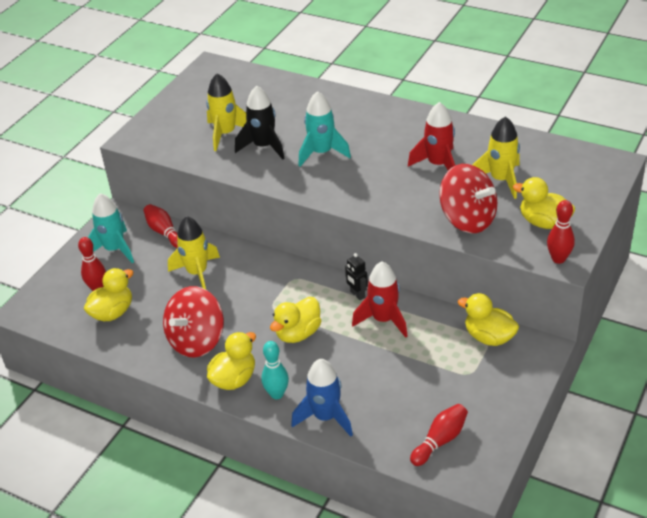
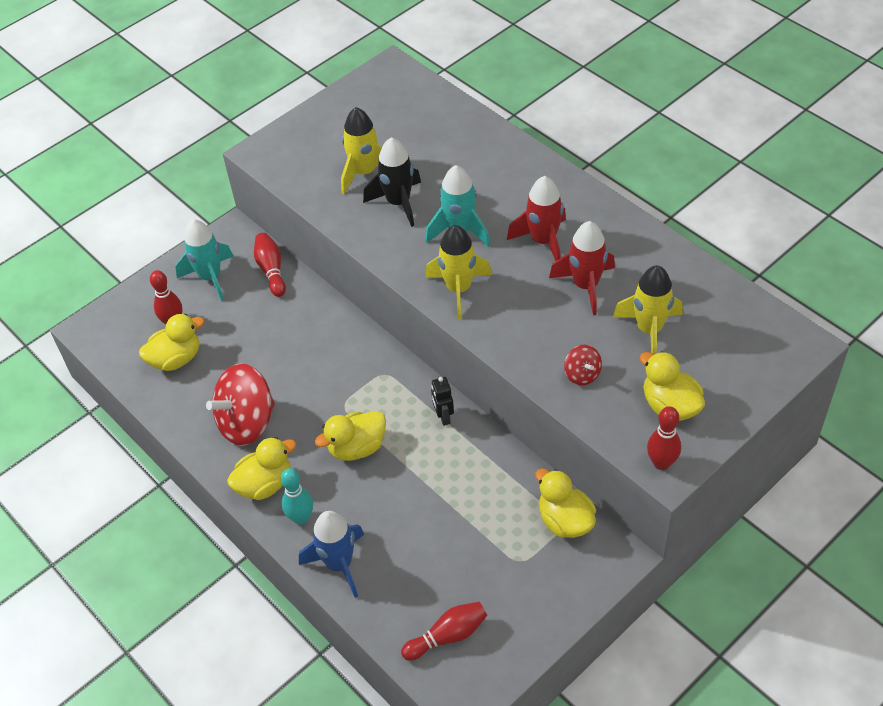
camera: 20 degrees right, 10 degrees up
(197, 273) = (284, 335): yellow rocket -> yellow rocket (458, 289)
(383, 320) = (457, 459): red rocket -> red rocket (543, 241)
(467, 219) = (582, 374): red spinning top -> red spinning top, size x0.47

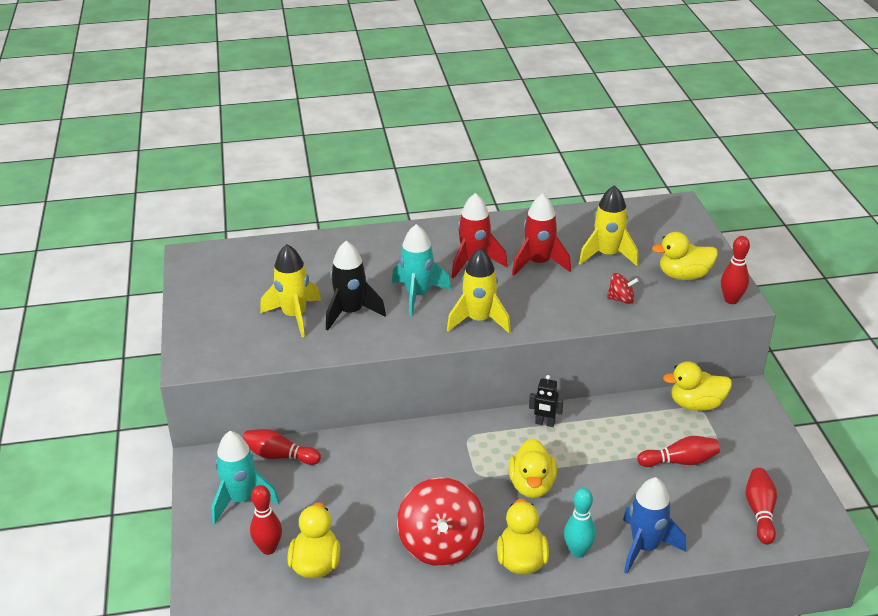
camera: 60 degrees left, 15 degrees down
(470, 543) = (680, 461): none -> red bowling pin

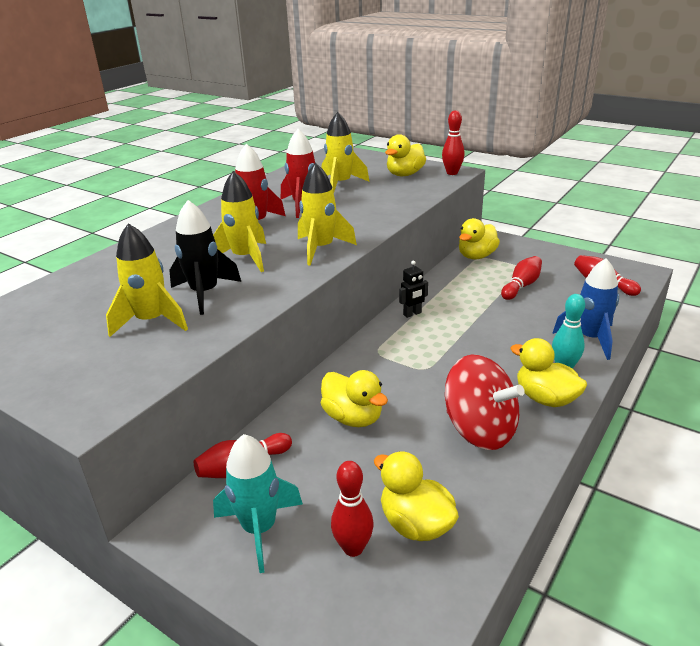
camera: 45 degrees left, 5 degrees down
(418, 295) = (245, 258): turquoise rocket -> yellow rocket
(532, 485) = (469, 351): yellow duck -> yellow duck (353, 417)
(621, 299) = (392, 198): red spinning top -> none

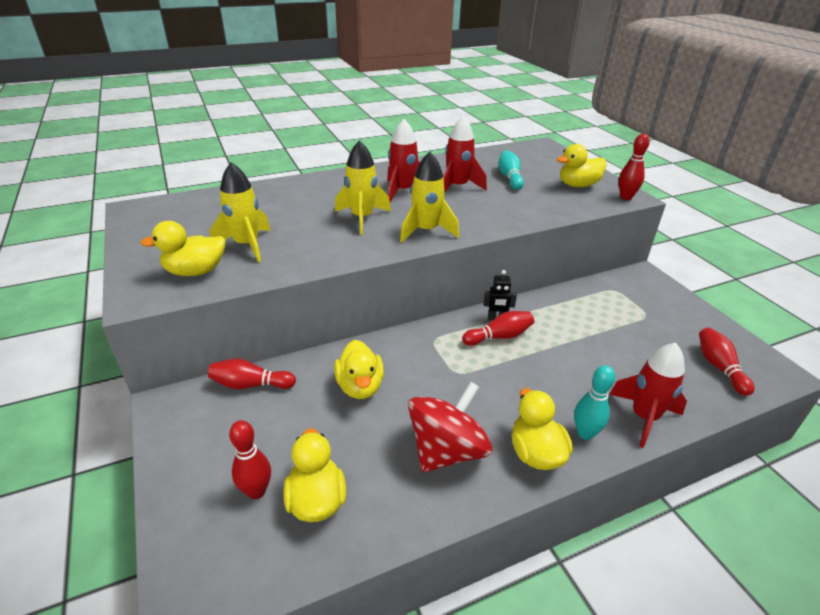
camera: 30 degrees right, 5 degrees up
(205, 293) = (303, 237): black rocket -> none
(259, 529) = (215, 438): turquoise rocket -> none
(341, 184) = (509, 177): yellow rocket -> turquoise bowling pin
(476, 256) = (611, 287): yellow duck -> yellow duck (195, 271)
(480, 430) = (447, 450): red spinning top -> red spinning top turned 120 degrees counterclockwise
(521, 286) = (627, 334): red bowling pin -> red bowling pin (499, 337)
(590, 338) = (644, 417): blue rocket -> red rocket

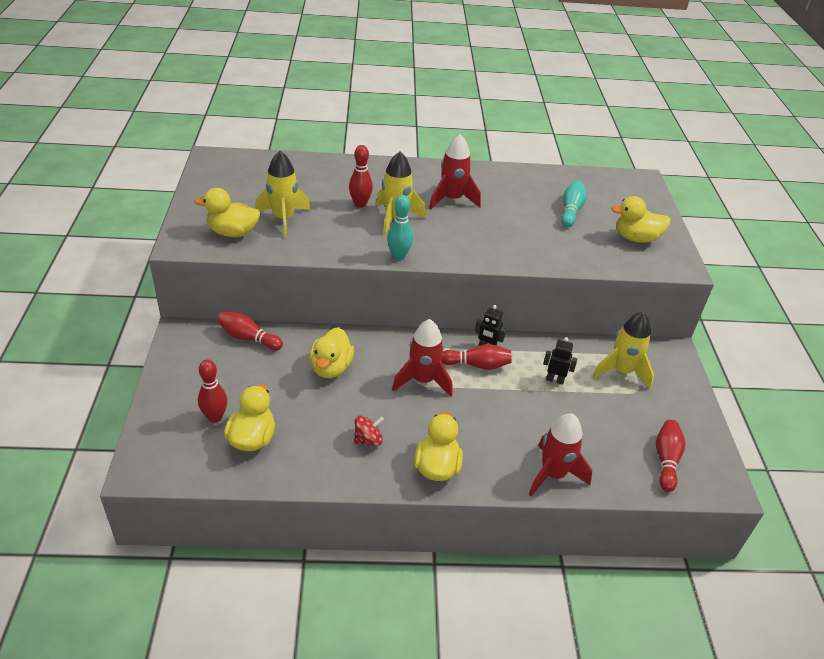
camera: 20 degrees right, 5 degrees up
(426, 231) = (443, 248): yellow rocket -> yellow rocket (621, 371)
(447, 450) = (368, 439): red spinning top -> red spinning top, size x0.47
(457, 187) = (508, 208): red rocket -> red rocket (423, 380)
(575, 328) = (555, 380): none -> black robot
(585, 433) = (490, 468): turquoise bowling pin -> turquoise bowling pin (398, 256)
(626, 197) = (675, 265): red bowling pin -> red bowling pin (360, 204)

